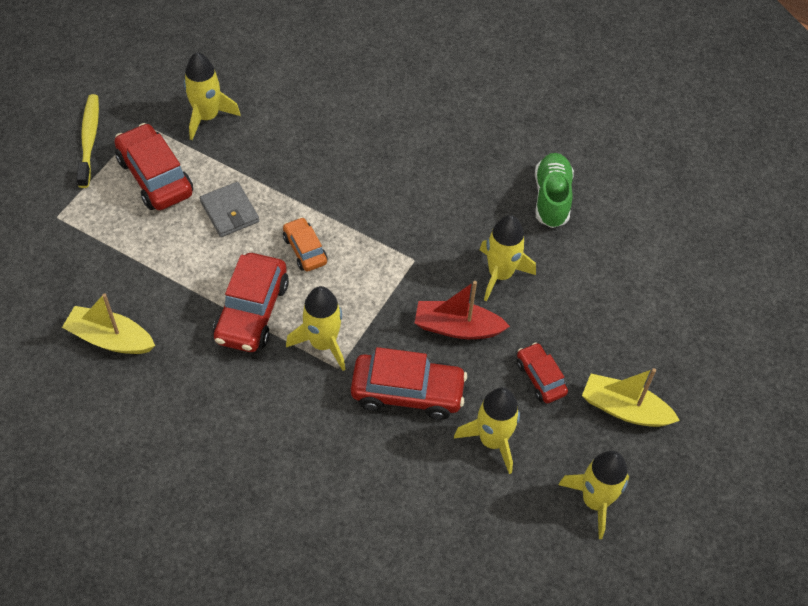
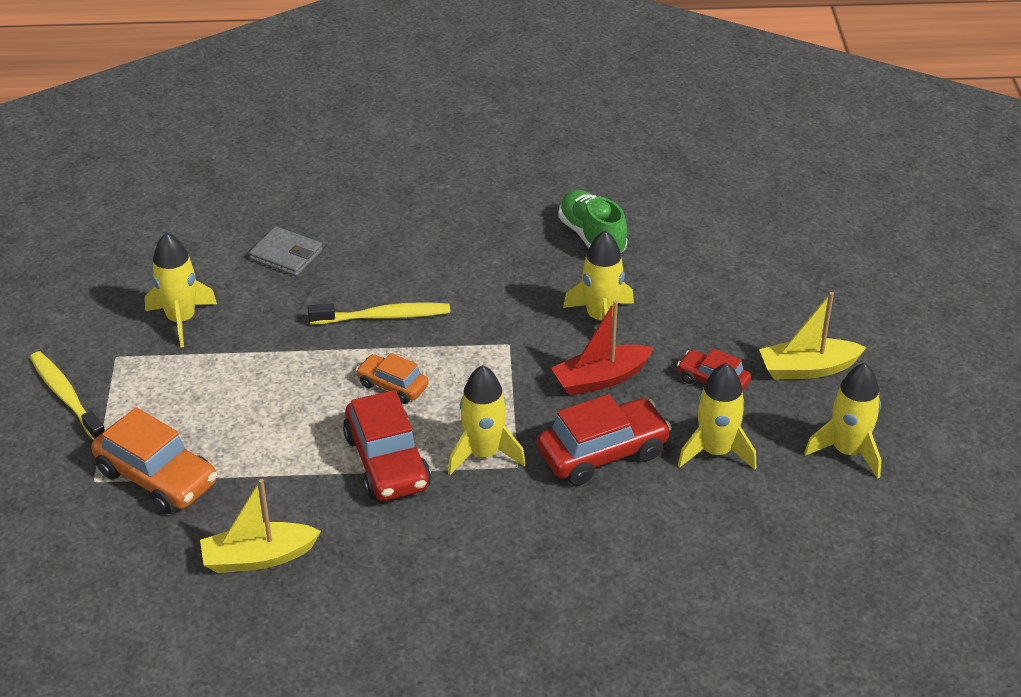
camera: 30 degrees left, 15 degrees down
(96, 237) = (157, 477): none -> orange car
(155, 177) = (173, 396): red car -> none
(229, 212) = (283, 390): grey wallet -> grey wallet (286, 255)
(344, 187) = (383, 316): none -> yellow toothbrush

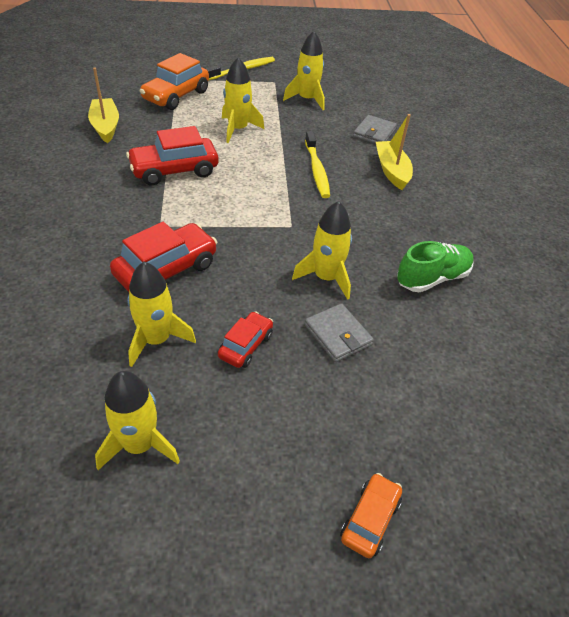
camera: 85 degrees right, 5 degrees up
(392, 386) = (246, 173): orange car -> orange car (370, 519)
(484, 454) = (175, 211): yellow rocket -> yellow rocket (238, 129)
(600, 379) = (251, 273): red boat -> none
(602, 453) = (166, 270): red car -> red car turned 105 degrees counterclockwise
(687, 313) = (337, 335): none -> grey wallet
(808, 369) = (262, 424): yellow boat -> yellow boat (392, 171)

